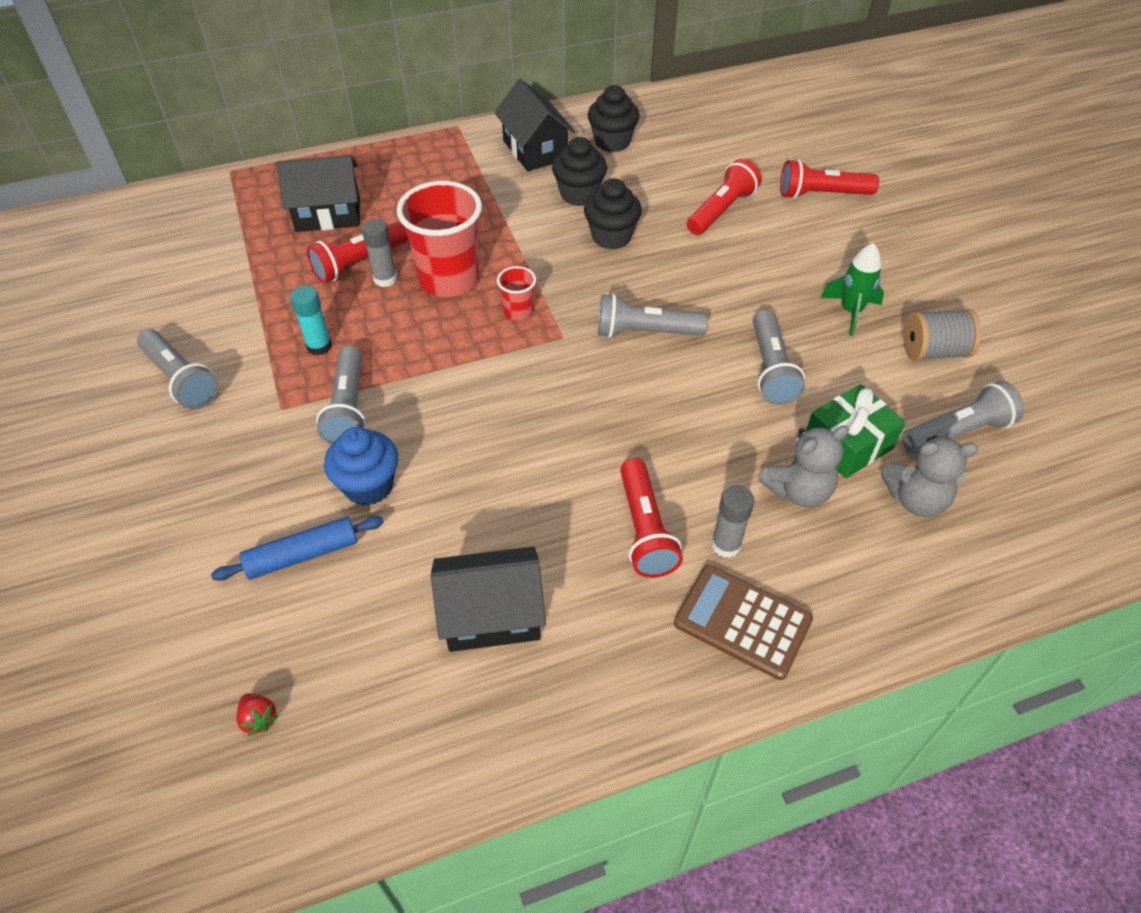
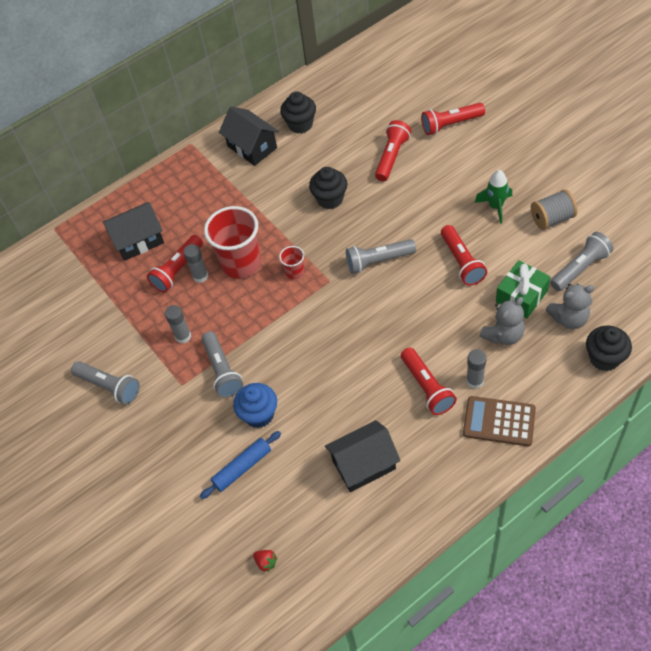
camera: 10 degrees left, 5 degrees up
(319, 346) = (183, 336): turquoise glue stick -> grey glue stick
(579, 194) = (296, 173): black cupcake -> black cupcake (604, 358)
(771, 369) = (461, 262): grey flashlight -> red flashlight

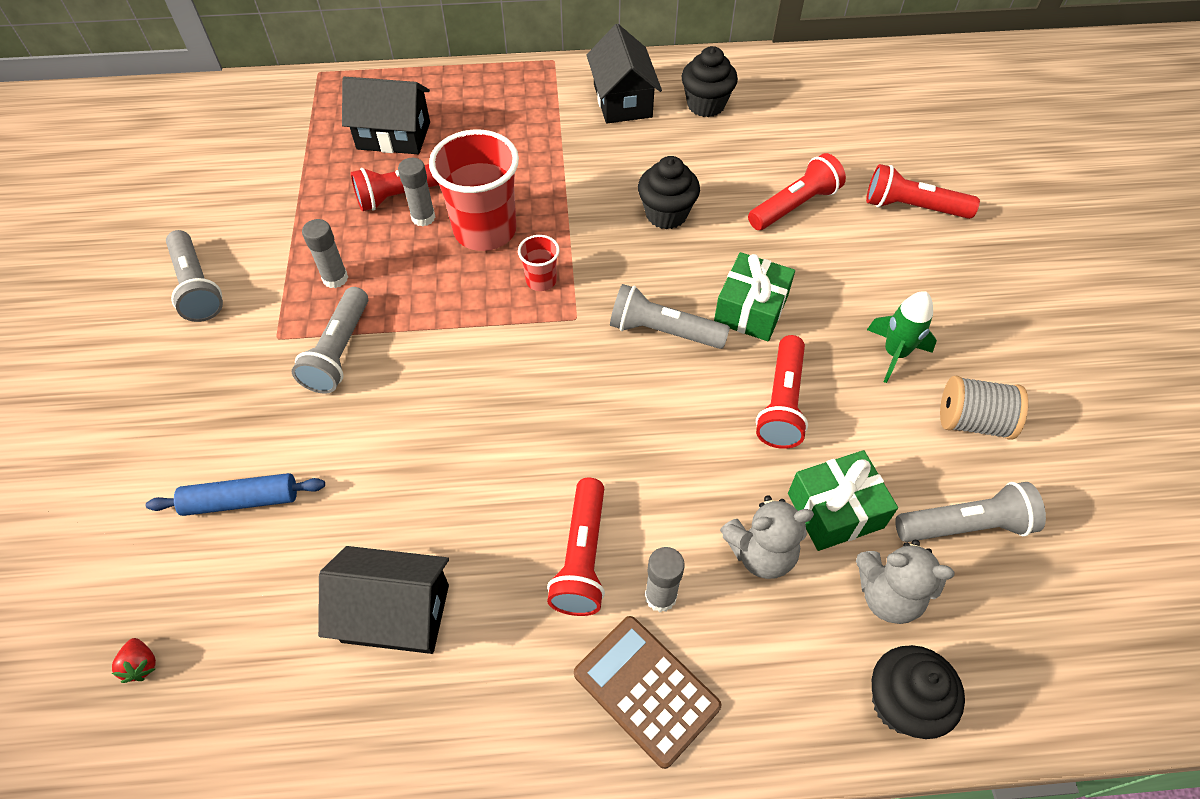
camera: 25 degrees right, 0 degrees up
(259, 414) = (328, 441): blue cupcake -> none
(412, 224) = (751, 309): none -> green gift

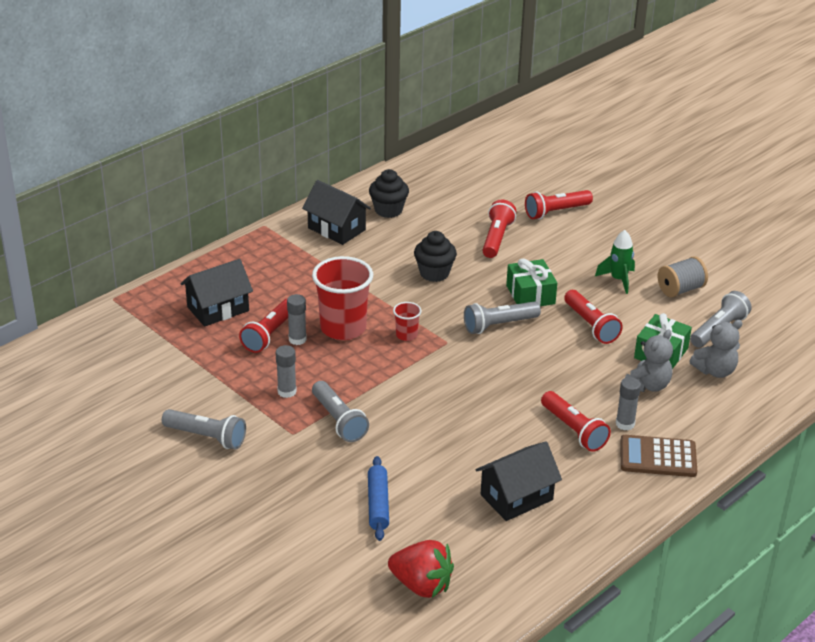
camera: 40 degrees left, 20 degrees down
(141, 665) = (421, 585): red strawberry -> red strawberry, size x2.32
(241, 501) = (378, 504): blue rolling pin -> blue rolling pin turned 45 degrees counterclockwise
(901, 703) = (759, 403): black cupcake -> none

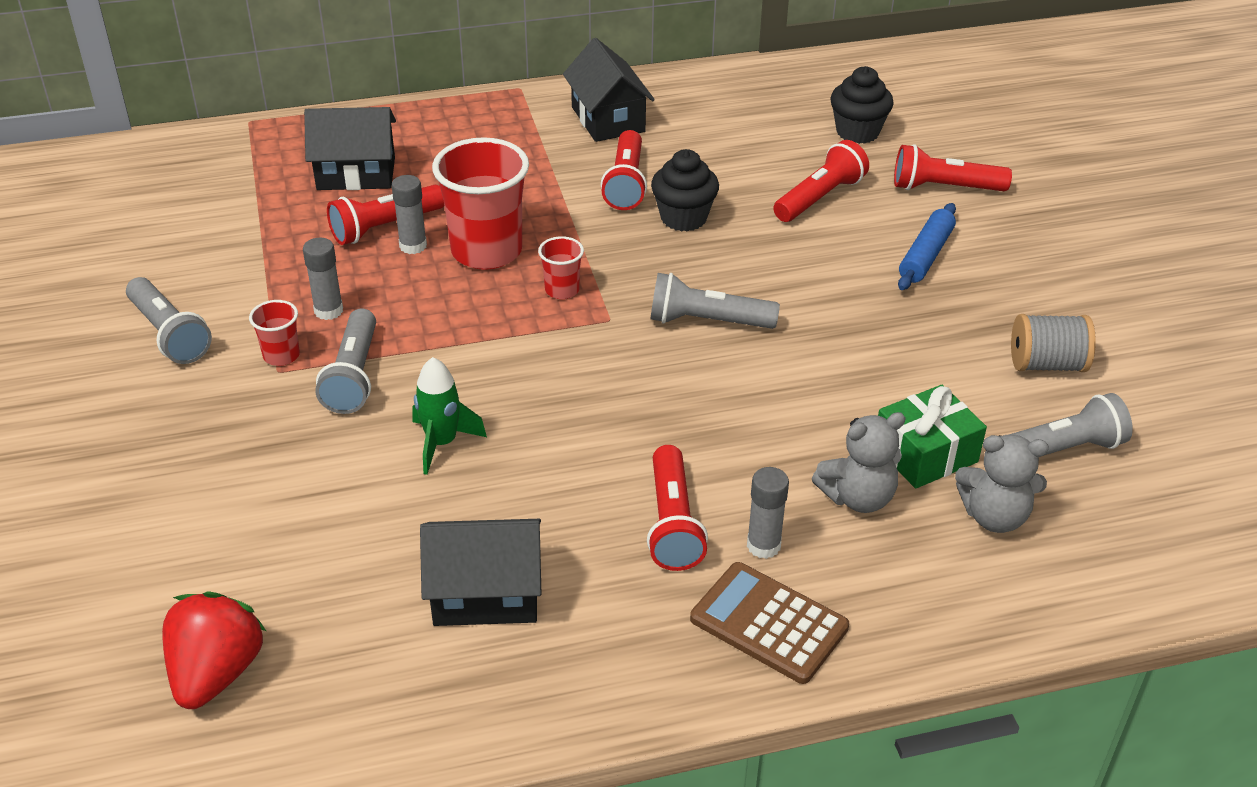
camera: 30 degrees right, 5 degrees up
(286, 425) = (281, 356): none -> red cup
(378, 504) = (283, 519): blue rolling pin -> blue rolling pin (925, 255)
(388, 210) = (701, 116): black cupcake -> black cupcake (857, 132)
(421, 585) = (216, 673): red strawberry -> red strawberry turned 135 degrees counterclockwise
(530, 294) = (796, 293): green gift -> none
(591, 325) = (848, 370): red flashlight -> red flashlight (626, 183)
(618, 280) = (955, 316): green rocket -> green rocket (442, 443)

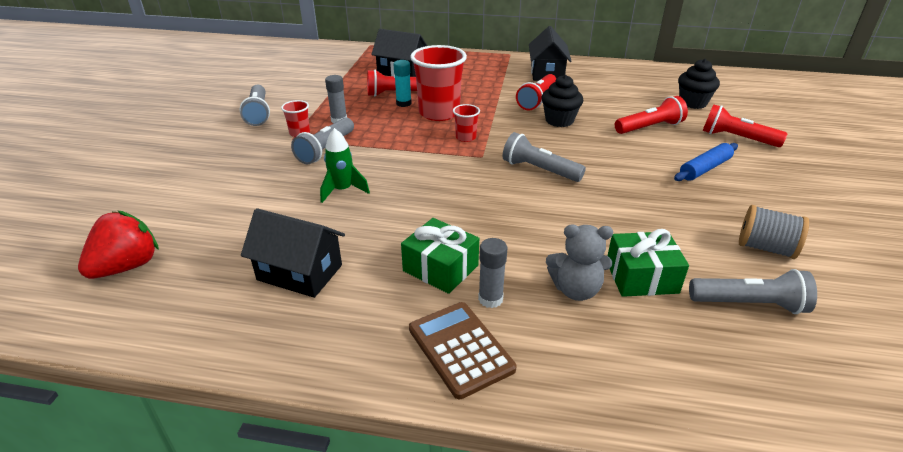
camera: 25 degrees right, 5 degrees down
(413, 246) = (403, 103): grey glue stick -> turquoise glue stick
(672, 523) = (440, 268): red flashlight -> green gift
(994, 516) = (674, 332): grey teddy bear -> none

